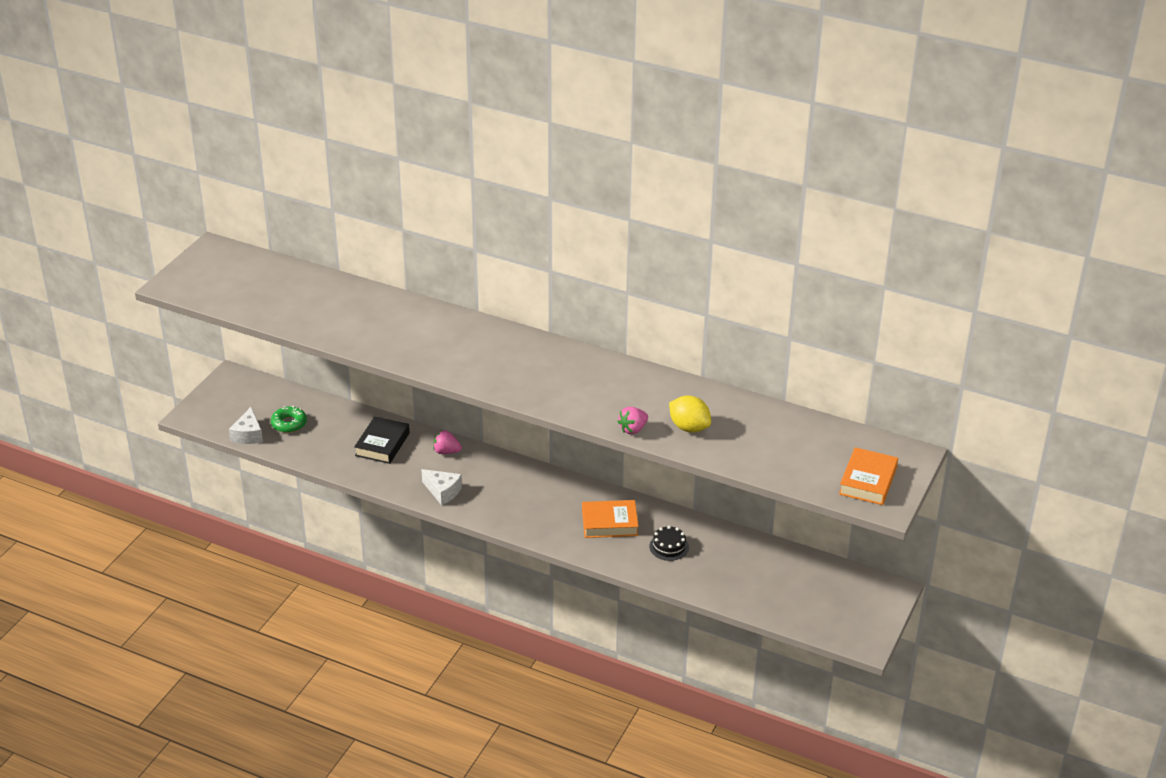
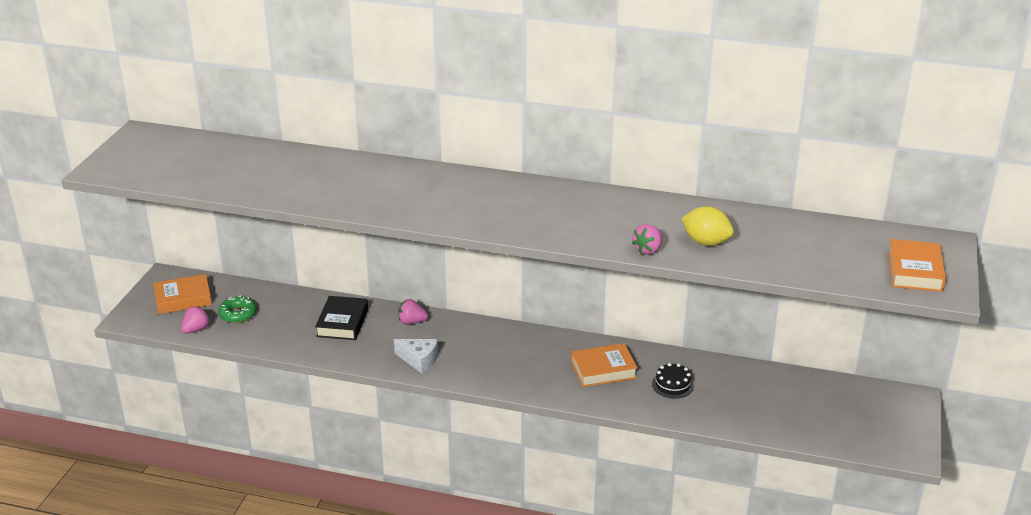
camera: 10 degrees left, 5 degrees down
(243, 401) = (183, 299): none -> orange book
(248, 435) = (196, 329): white cheese -> pink strawberry

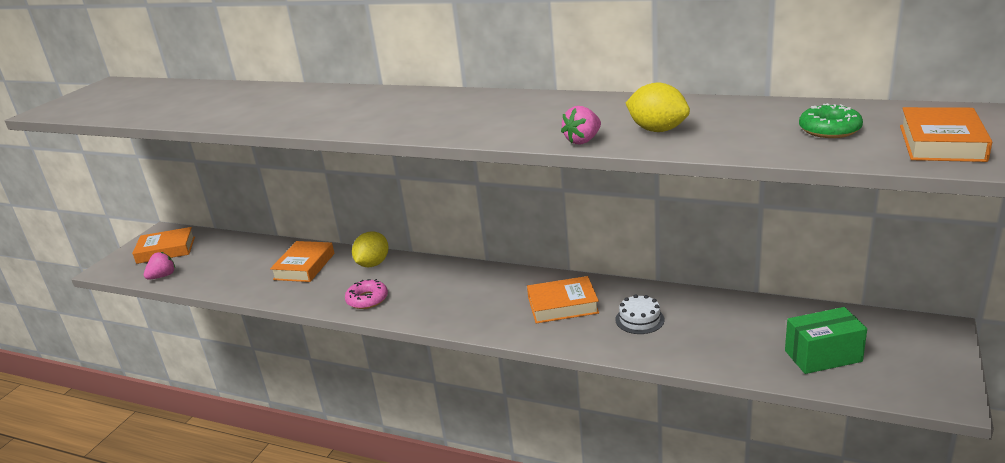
camera: 10 degrees right, 5 degrees down
(238, 314) = (208, 262): green donut -> green donut (829, 129)
(342, 322) = (304, 266): black book -> orange book
(412, 322) = (373, 264): pink strawberry -> yellow lemon
(419, 360) = (367, 299): white cheese -> pink donut
(672, 385) = (639, 319): black cake -> white cake
(822, 419) = (823, 356): none -> green box

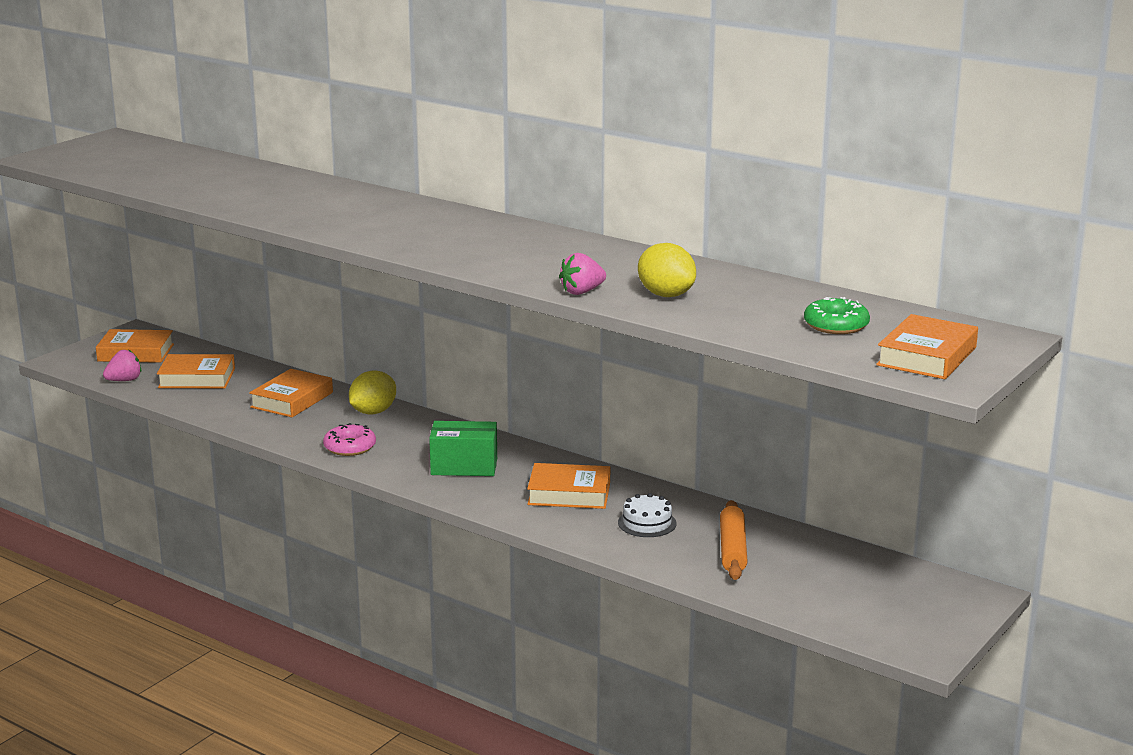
camera: 10 degrees right, 5 degrees down
(221, 262) = (197, 378): none -> orange book
(722, 329) = (733, 549): none -> orange rolling pin
(823, 356) = (824, 593): green box -> green box (464, 467)

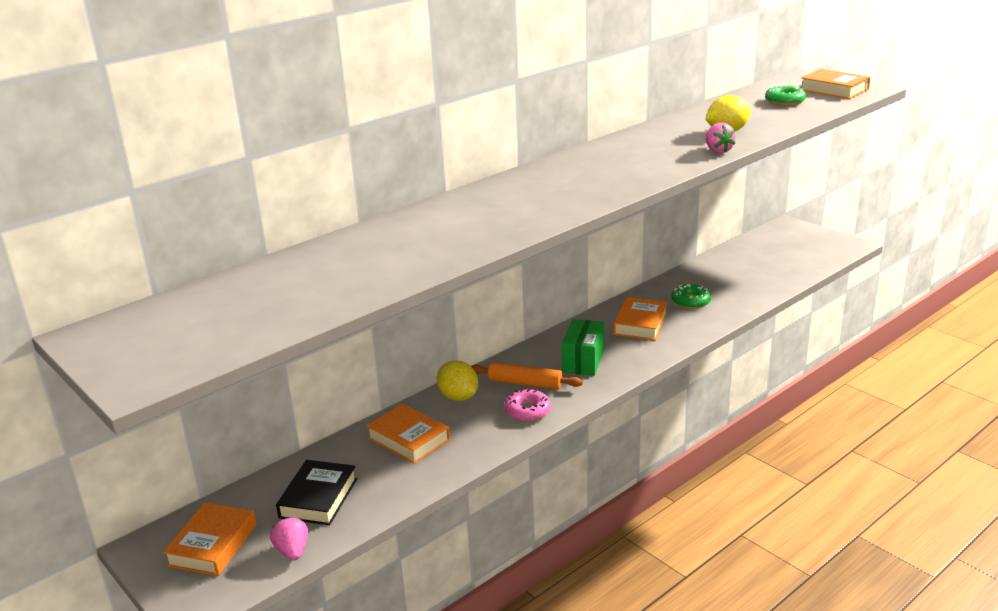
camera: 75 degrees left, 5 degrees up
(197, 378) = (318, 498): orange book -> black book
(647, 523) = (690, 301): white cake -> green donut
(733, 549) = (730, 279): orange rolling pin -> orange rolling pin (525, 383)

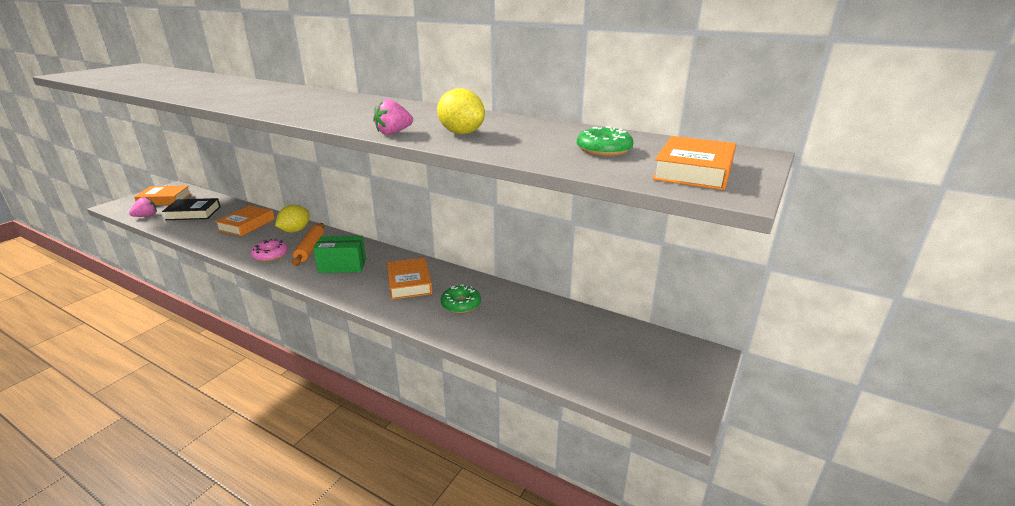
camera: 70 degrees right, 0 degrees up
(640, 324) = (409, 283): orange book -> orange book turned 75 degrees clockwise

